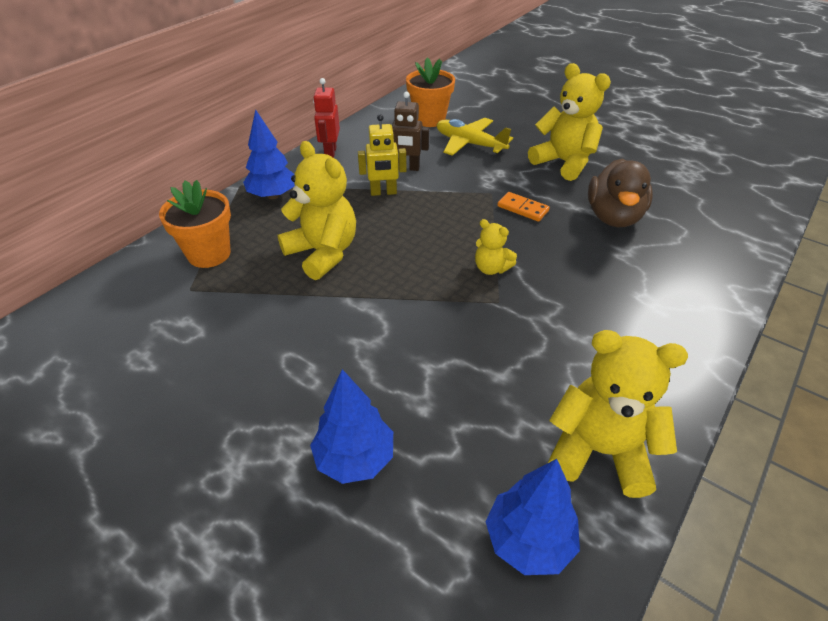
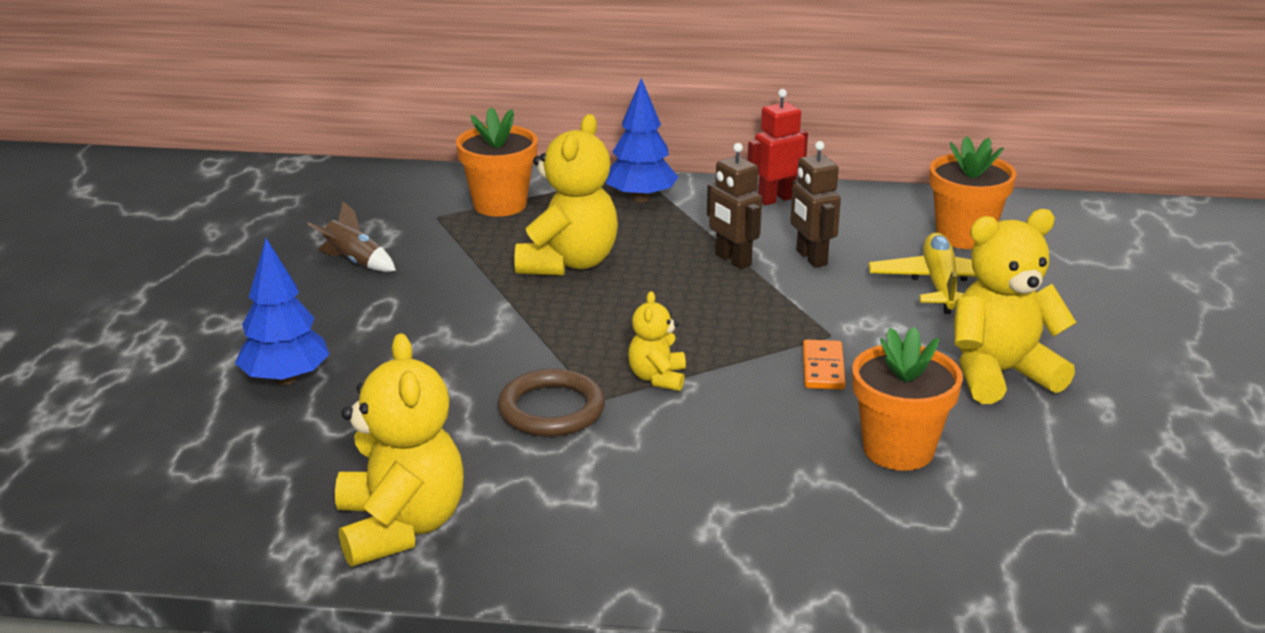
camera: 60 degrees right, 15 degrees down
(208, 357) = (354, 262): none -> brown rocket
(383, 192) = (732, 260): yellow robot -> brown robot
(497, 325) = (551, 409): none -> brown ring
(529, 540) = (251, 505): blue tree -> none
(564, 163) = (1000, 374): yellow teddy bear -> yellow teddy bear turned 120 degrees counterclockwise
(613, 217) = (898, 449): brown duck -> orange flower pot

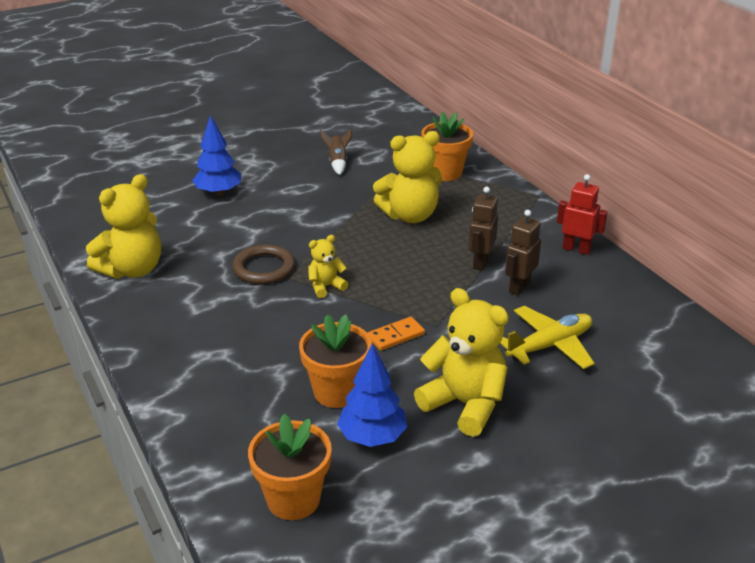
camera: 55 degrees right, 5 degrees up
(640, 198) = (511, 207): blue tree -> blue tree (372, 437)
(964, 236) = (630, 334): orange flower pot -> orange flower pot (293, 499)

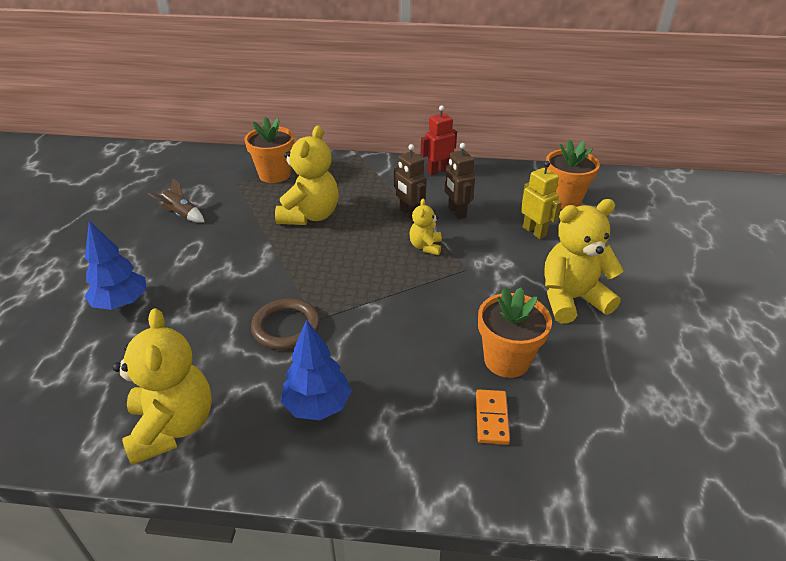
camera: 55 degrees left, 5 degrees up
(293, 499) = (631, 450): orange flower pot -> orange flower pot (564, 200)
(326, 286) = (356, 302): yellow teddy bear -> yellow teddy bear (425, 247)
(372, 437) = (579, 365): blue tree -> blue tree (317, 405)
(396, 336) = (460, 294): orange domino -> orange domino (491, 418)
(549, 345) = (534, 231): yellow plane -> yellow robot

